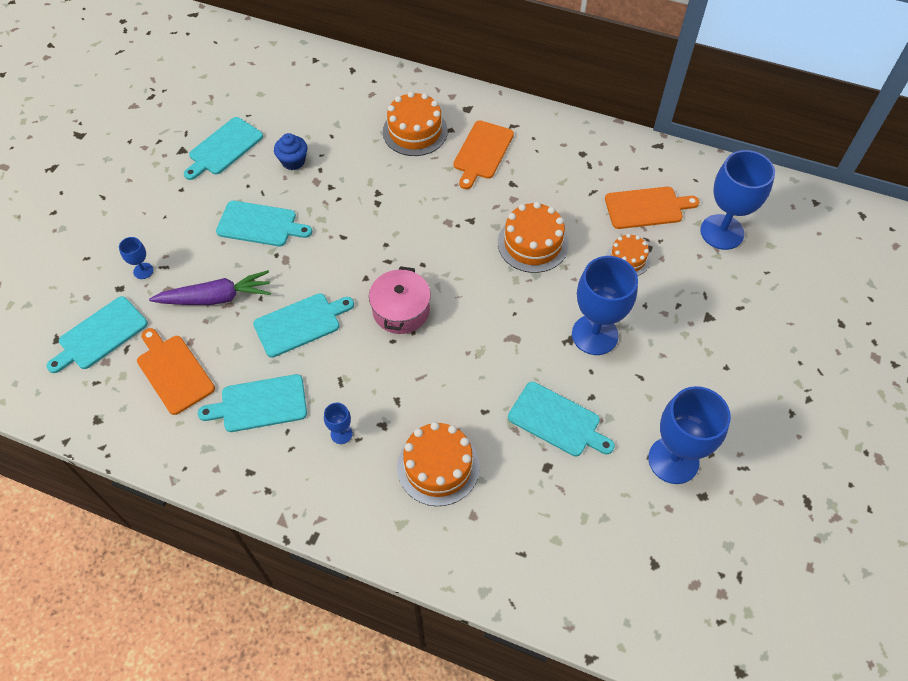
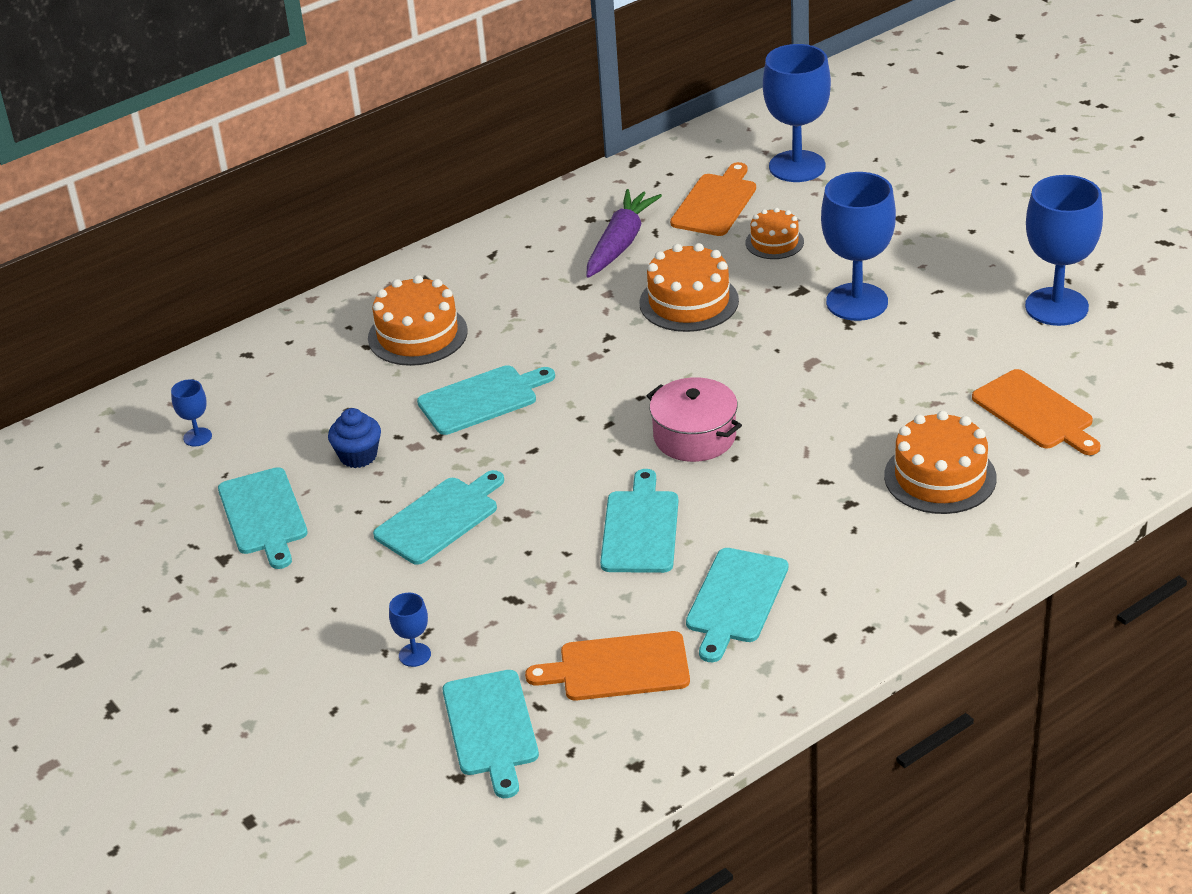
camera: 55 degrees left, 20 degrees down
(216, 298) = (528, 594): purple carrot -> purple carrot (620, 243)
(341, 434) = (835, 541): blue goblet -> blue goblet (197, 437)
(482, 152) = (510, 292): orange cutting board -> orange cutting board (1036, 413)
(557, 421) = (948, 368): turquoise cutting board -> turquoise cutting board (482, 399)

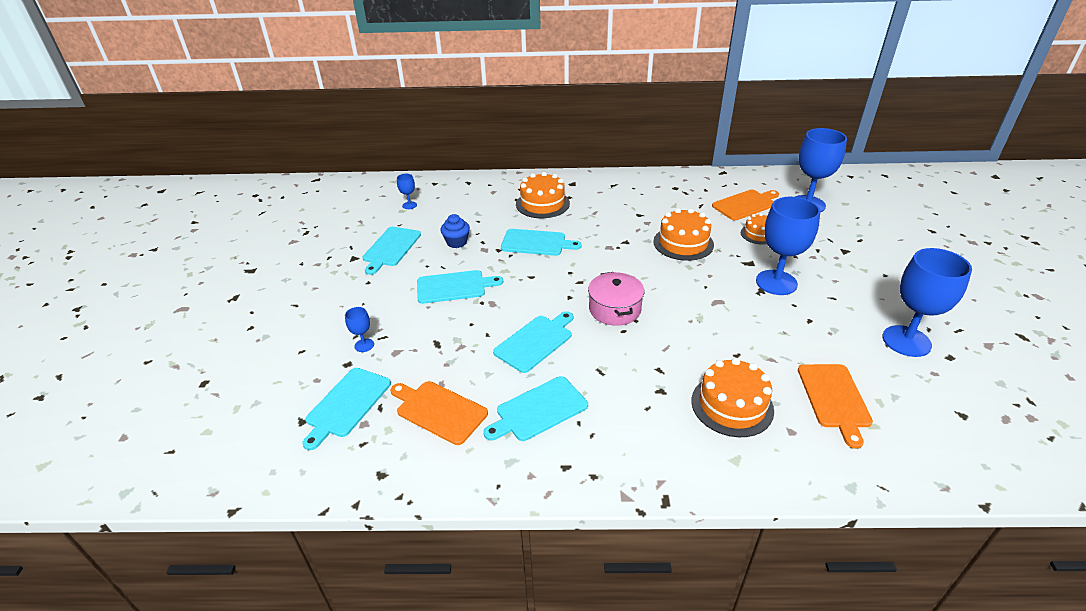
camera: 35 degrees right, 0 degrees up
(620, 243) = (678, 203): purple carrot -> none

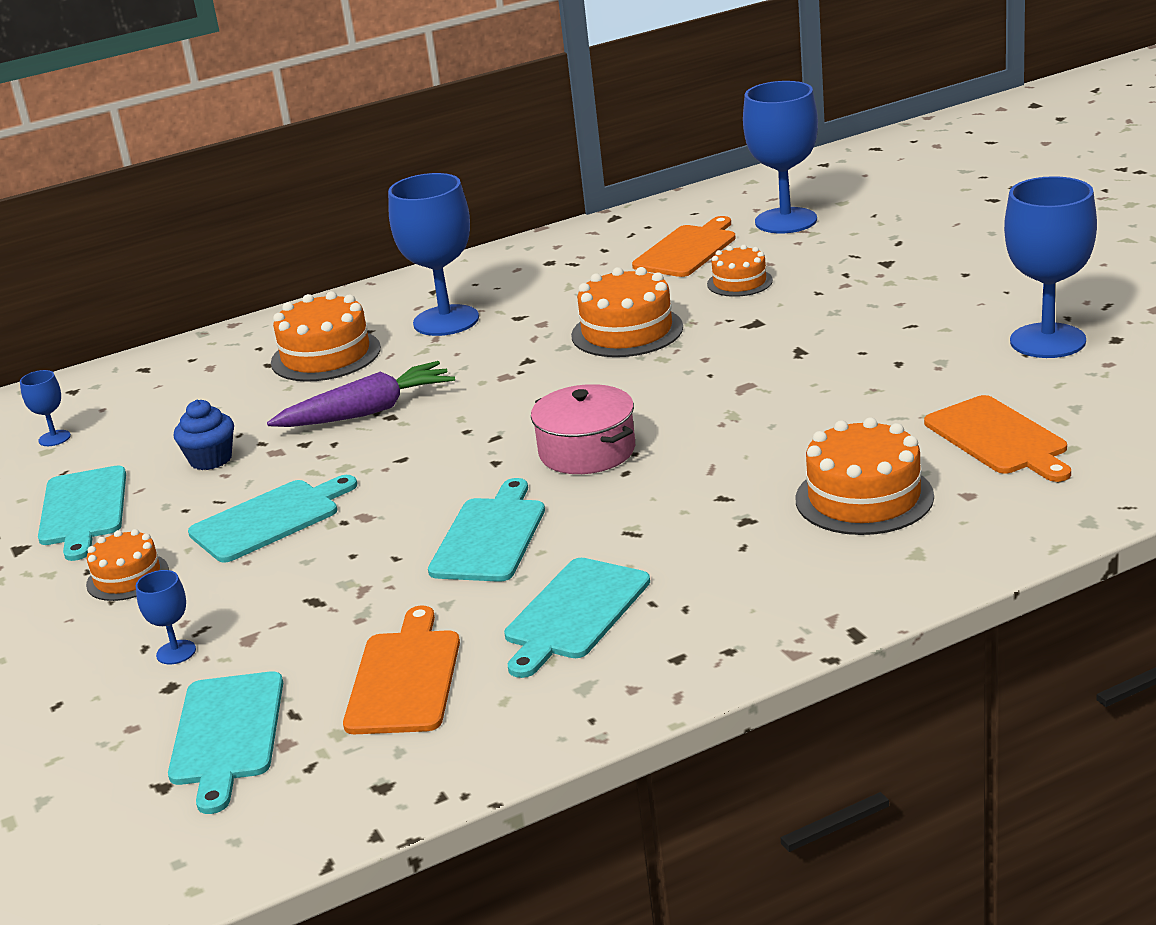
camera: 25 degrees left, 10 degrees down
(378, 293) = (127, 577): none -> orange cake
(439, 411) = (405, 677): orange cutting board -> orange cutting board turned 90 degrees clockwise
(536, 243) = (367, 412): turquoise cutting board -> purple carrot
(776, 282) = (815, 334): blue goblet -> blue goblet (446, 321)

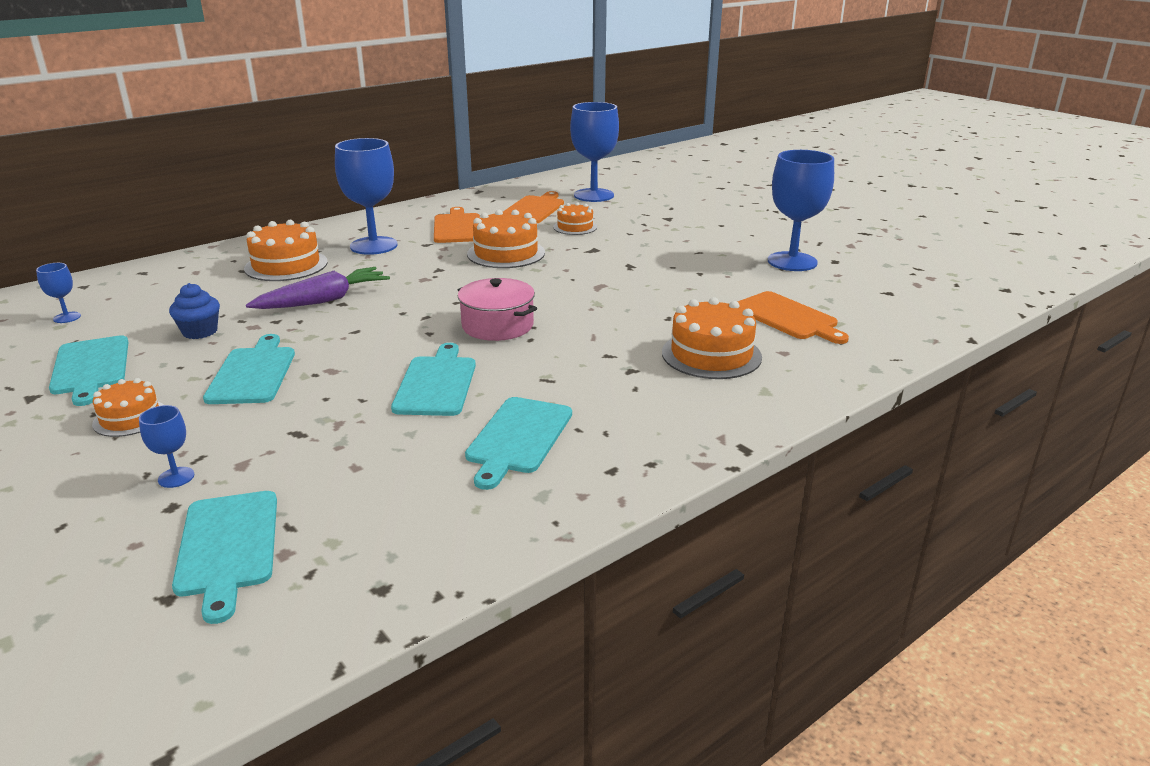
camera: 15 degrees left, 0 degrees up
(270, 519) = (253, 373): turquoise cutting board -> turquoise cutting board turned 45 degrees counterclockwise
(405, 677) = (386, 492): orange cutting board -> orange cutting board (457, 227)

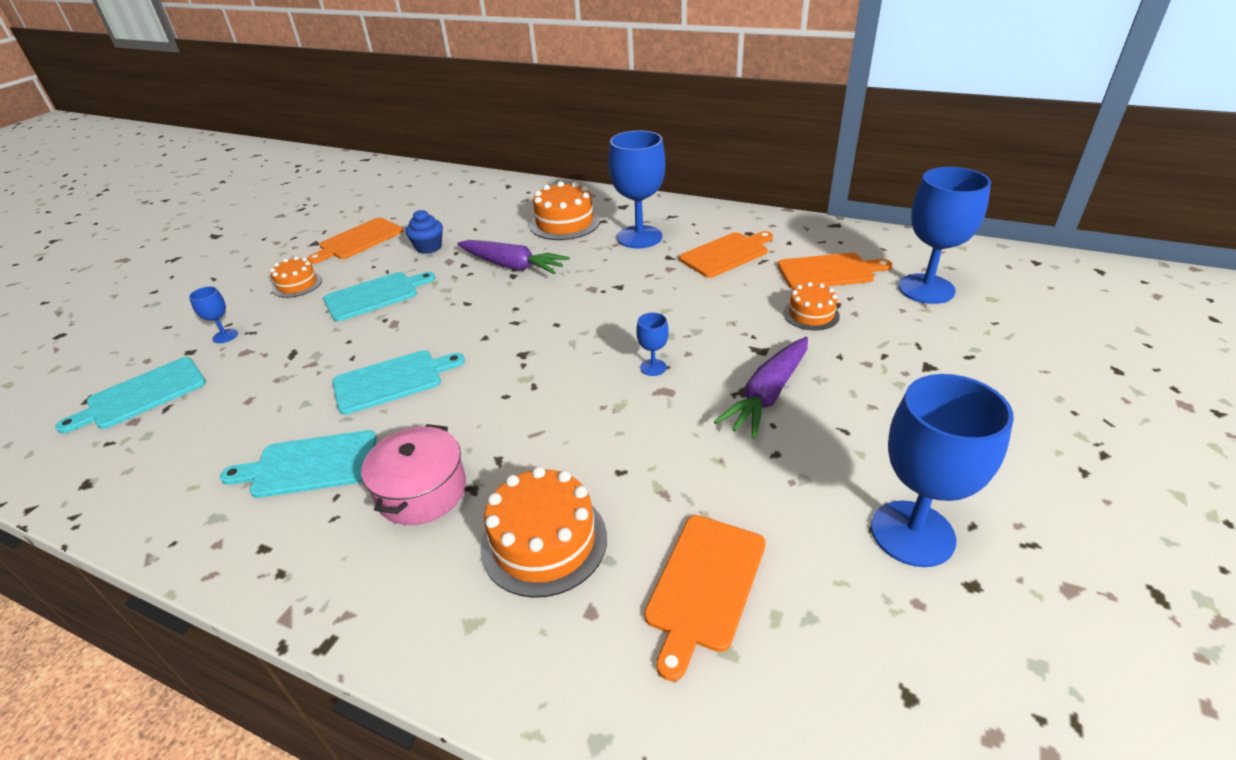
camera: 65 degrees right, 10 degrees up
(67, 317) = (423, 199): blue goblet -> blue goblet (653, 367)
(90, 368) = (358, 240): turquoise cutting board -> orange cutting board
(497, 326) = (522, 366): pink pot -> pink pot (421, 491)
(506, 253) = (692, 303): orange cake -> none
(642, 260) = (767, 395): none -> purple carrot

